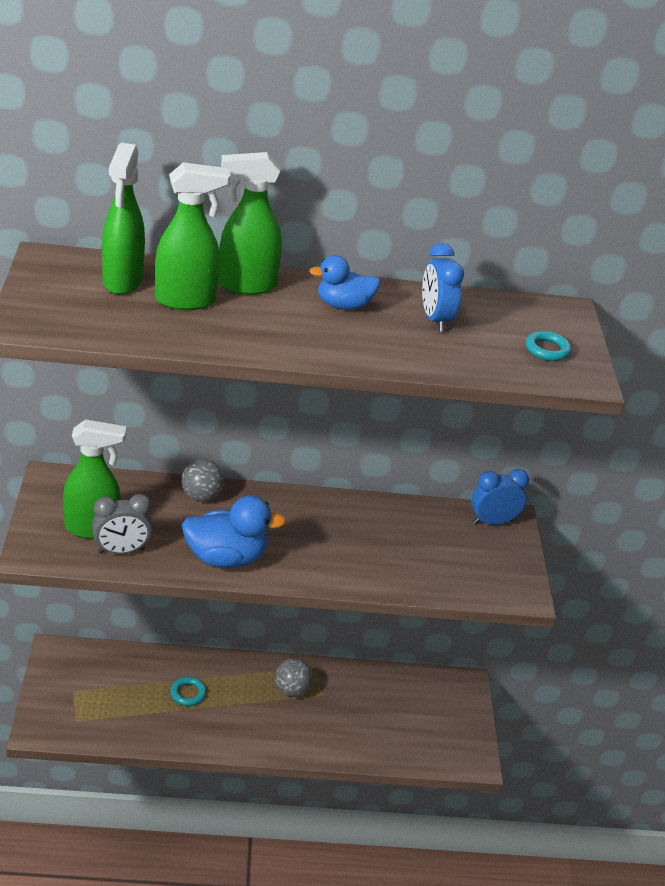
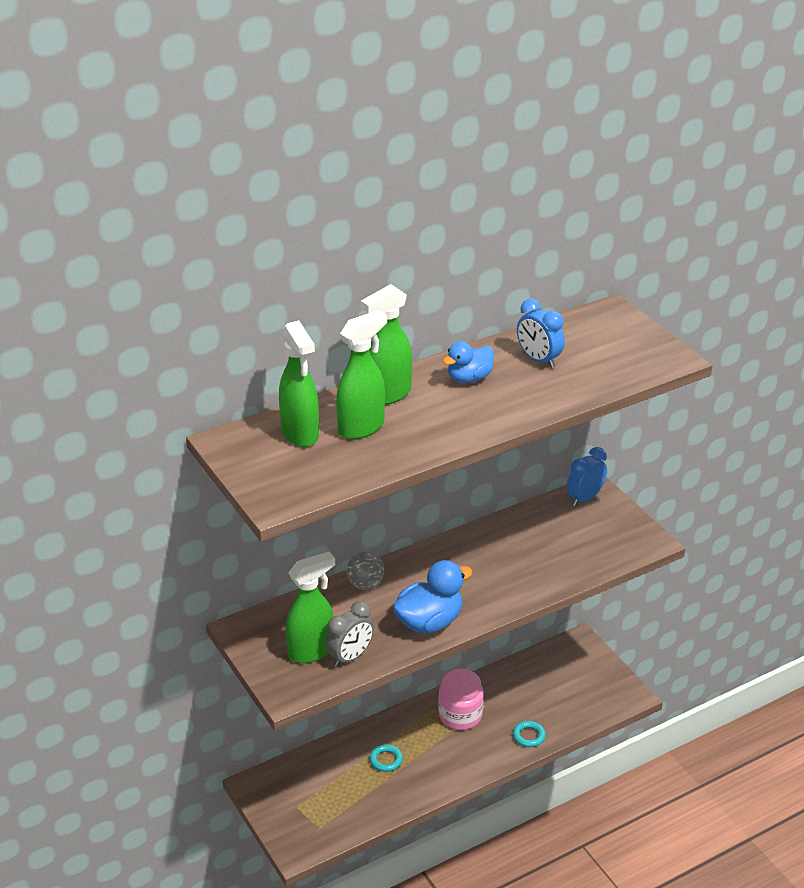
camera: 25 degrees left, 0 degrees up
(291, 690) = (460, 715): grey ball -> pink jar
(547, 349) = (630, 348): turquoise ring -> turquoise ring (529, 736)

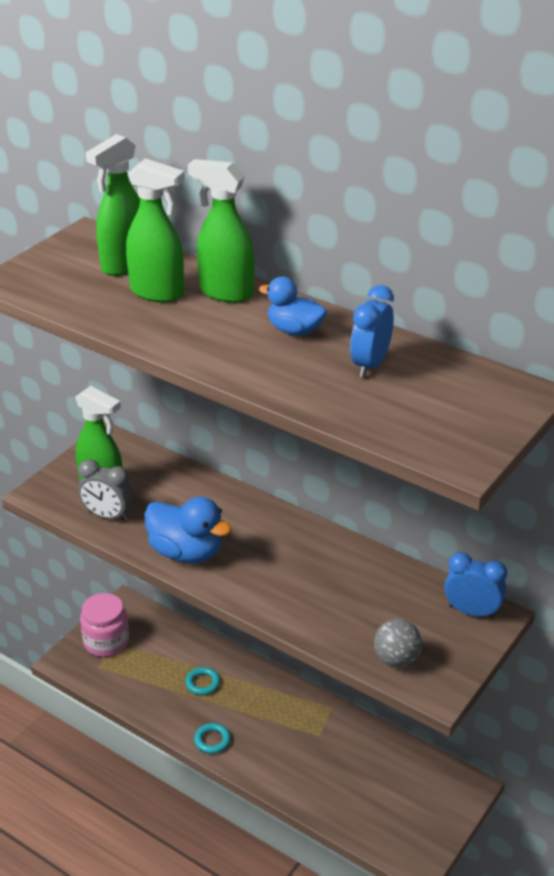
camera: 65 degrees right, 0 degrees up
(365, 584) = (215, 494): grey ball -> grey ball (396, 659)
(460, 715) = (294, 719): pink jar -> pink jar (106, 642)
(529, 736) = (298, 786): turquoise ring -> turquoise ring (212, 740)

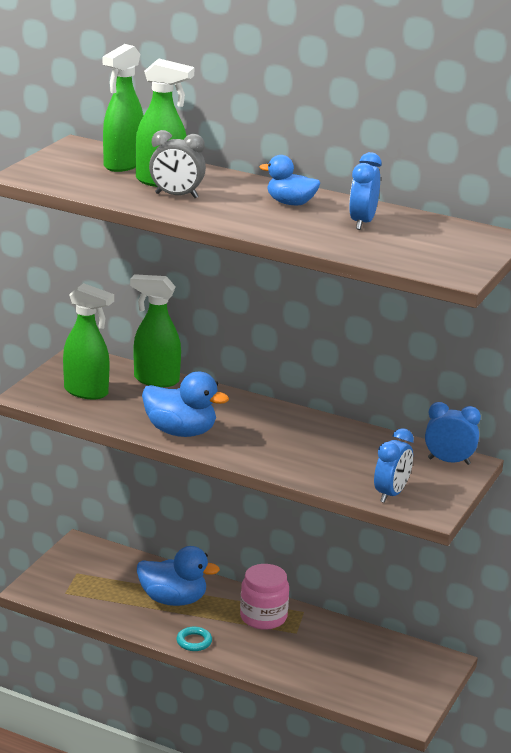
camera: 10 degrees left, 10 degrees down
(106, 642) = (68, 573): pink jar -> pink jar (263, 617)
(107, 516) = (98, 409): grey clock -> grey clock (176, 196)
(202, 683) = (173, 600): turquoise ring -> blue duck
(225, 293) = (220, 181): green spray bottle -> green spray bottle (155, 380)
(396, 659) = (391, 494): grey ball -> blue clock

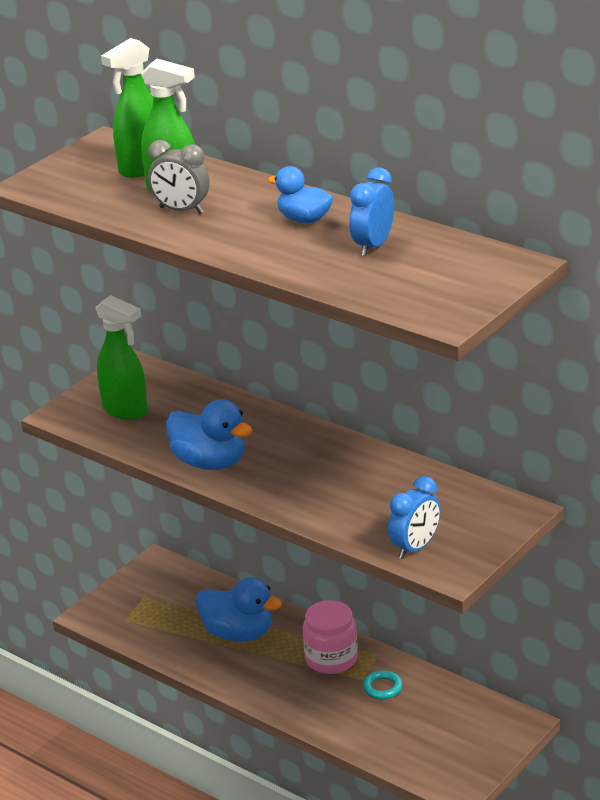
camera: 15 degrees right, 5 degrees up
(155, 380) = (205, 396): green spray bottle -> none
(194, 642) = (246, 685): turquoise ring -> turquoise ring (382, 688)
(449, 461) = (498, 507): blue clock -> none

